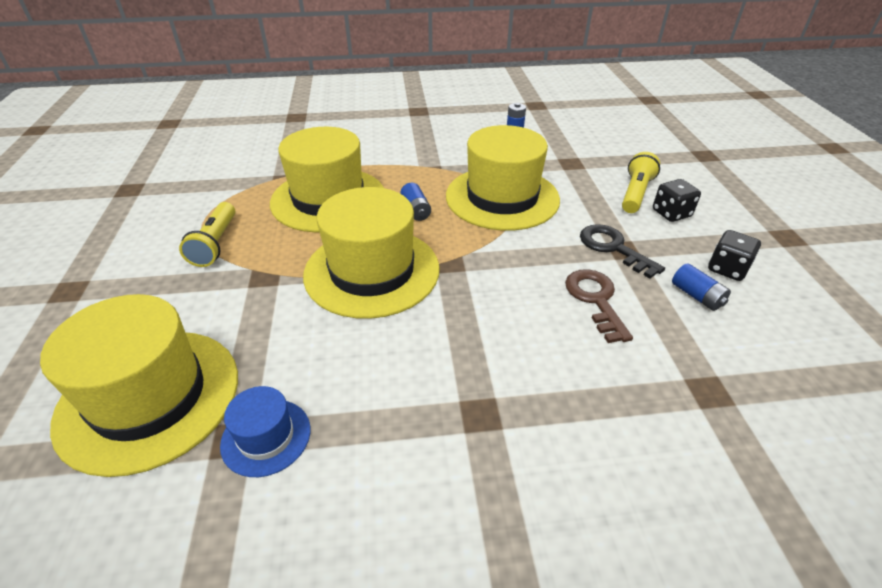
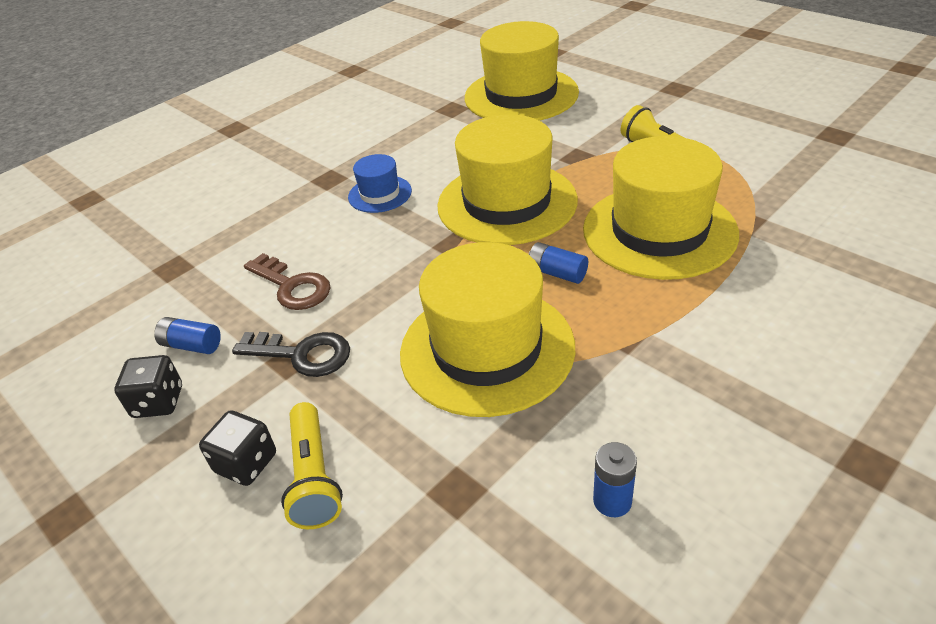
camera: 145 degrees right, 0 degrees up
(266, 437) = (436, 117): blue hat -> blue hat (380, 194)

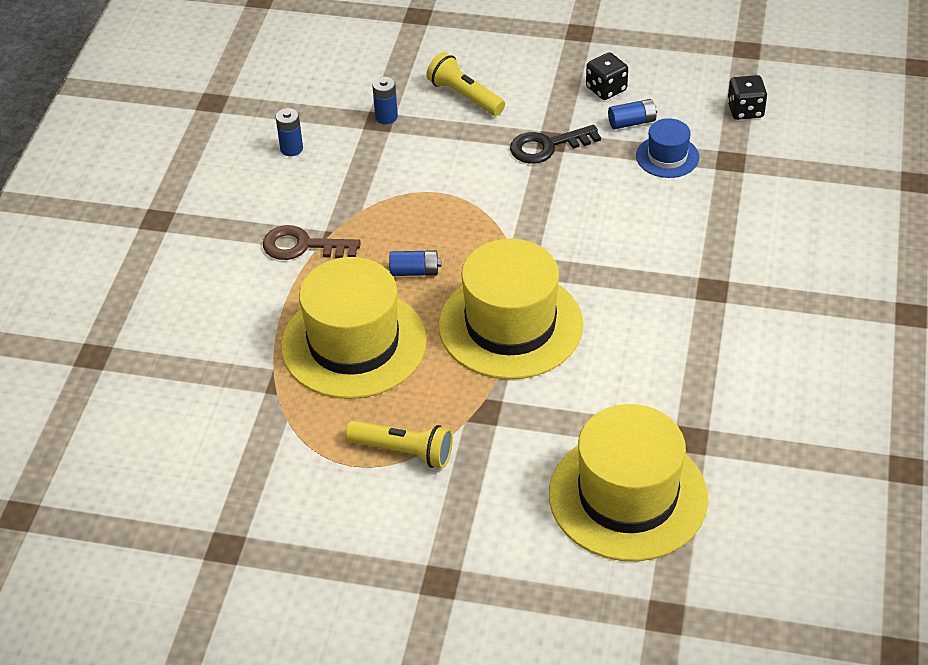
camera: 145 degrees right, 5 degrees up
(246, 463) = (511, 86): black dice -> black dice (745, 110)
(292, 286) = (613, 184): brown key -> brown key (303, 246)
(380, 194) = (640, 291): blue hat -> blue hat (667, 156)
(442, 493) = (386, 117): none -> blue battery
(487, 349) = (423, 197): yellow hat -> none

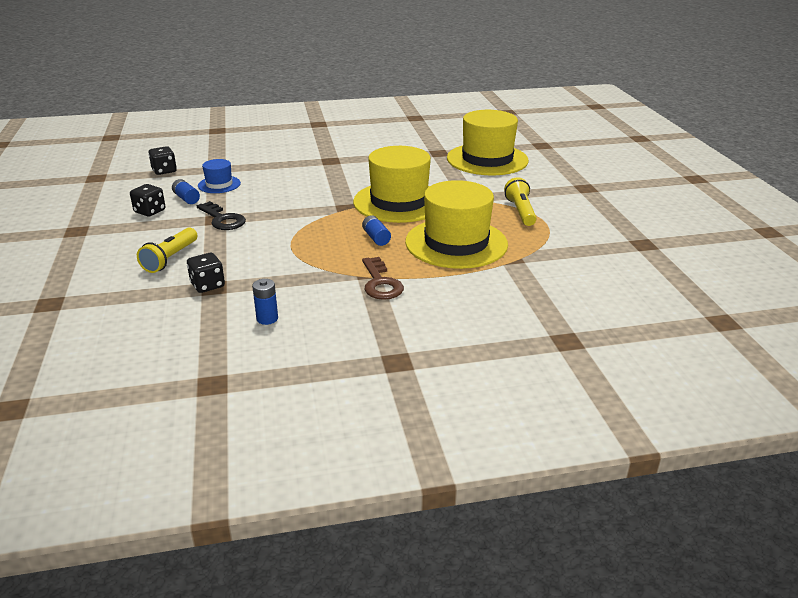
camera: 115 degrees left, 15 degrees down
(386, 117) = (207, 285): blue battery -> black dice

